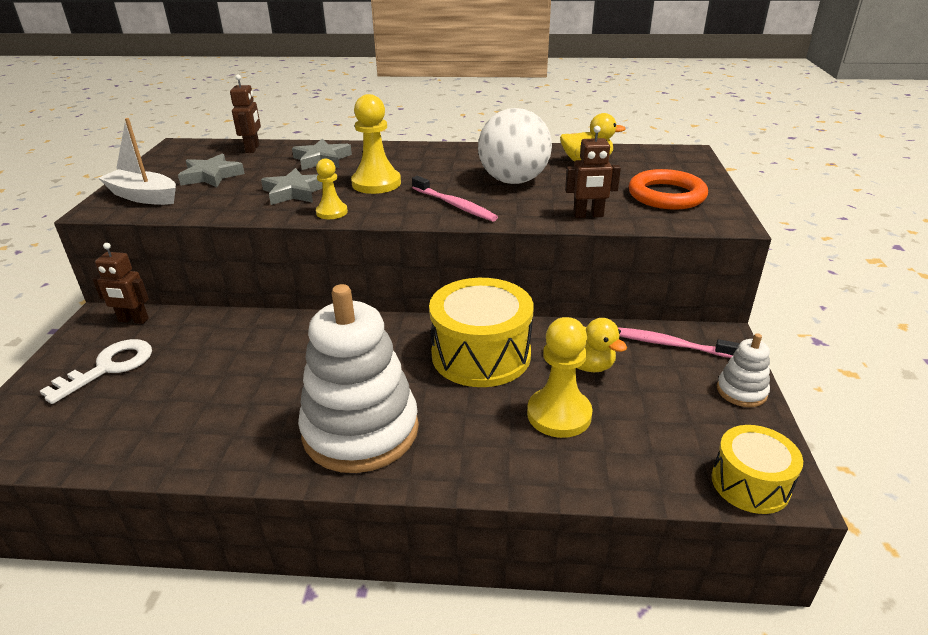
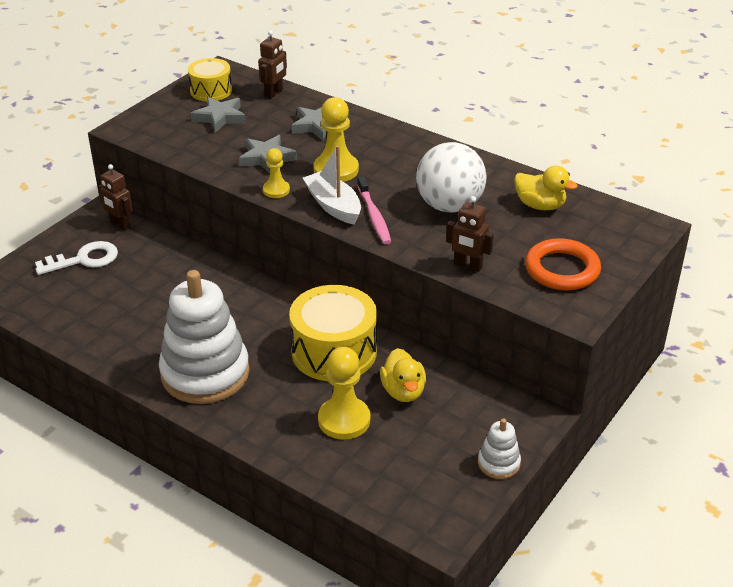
camera: 30 degrees right, 5 degrees up
(143, 196) = (158, 125): white boat -> white boat (333, 206)
(668, 344) = (487, 404): pink toothbrush -> none
(750, 483) = (422, 523): yellow drum -> yellow drum (211, 91)

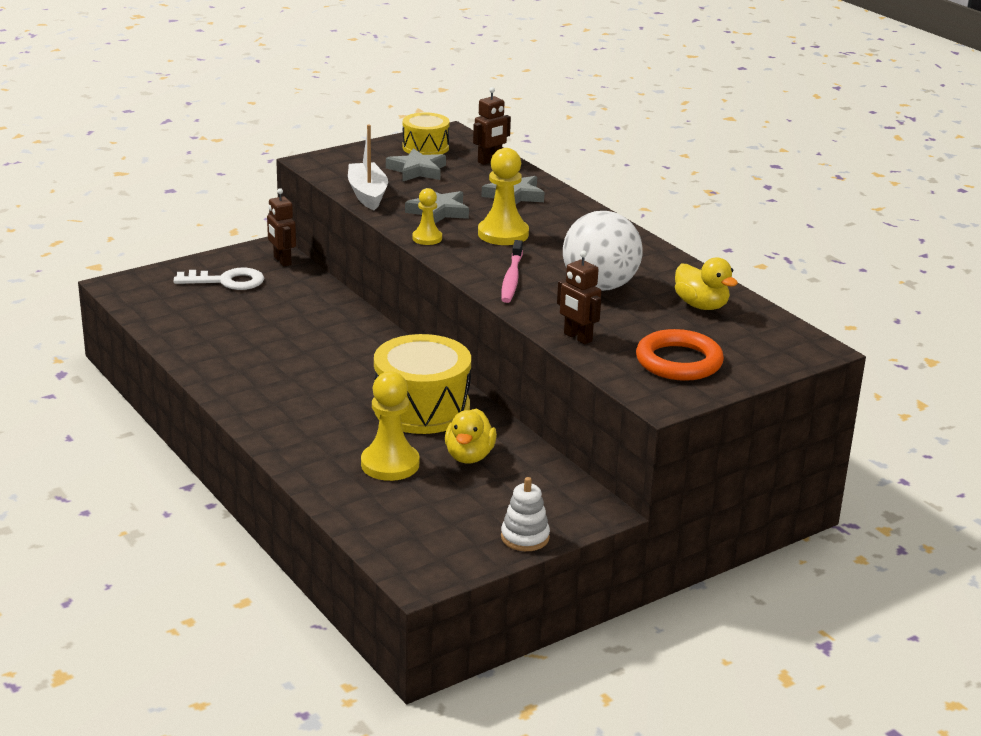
camera: 20 degrees right, 10 degrees down
(205, 373) = (279, 395): white stacking toy -> none
(333, 206) = (476, 262): white boat -> white boat (367, 194)

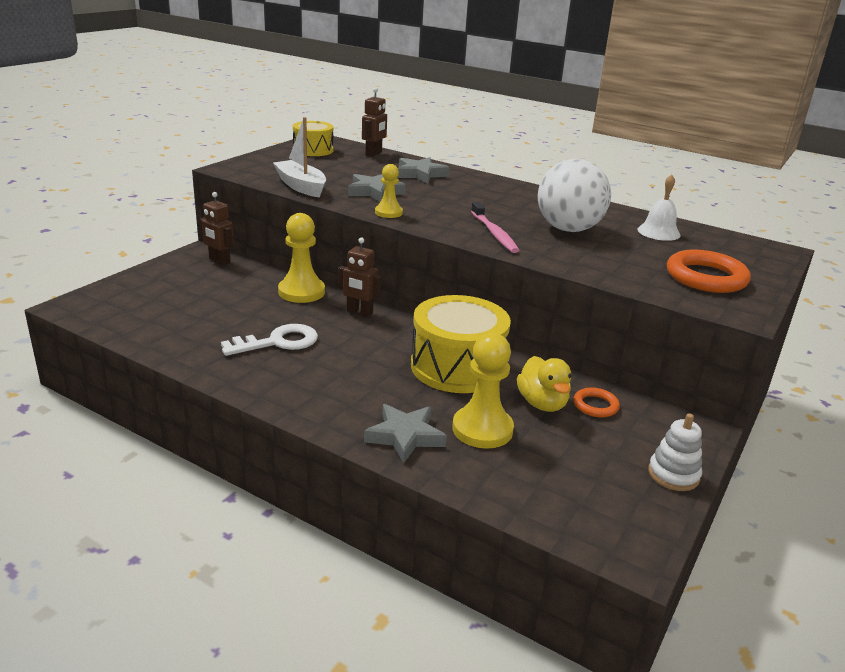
camera: 25 degrees left, 0 degrees up
(227, 281) = (181, 286): white key -> white key (278, 342)
(417, 170) = (324, 166): grey star -> grey star (405, 436)
(503, 234) = (446, 202): yellow pawn -> yellow pawn (301, 292)
(520, 469) = (595, 405): none -> orange ring
(577, 337) = (606, 272): brown robot -> brown robot (359, 312)
(701, 305) = (658, 232): yellow duck -> white bell

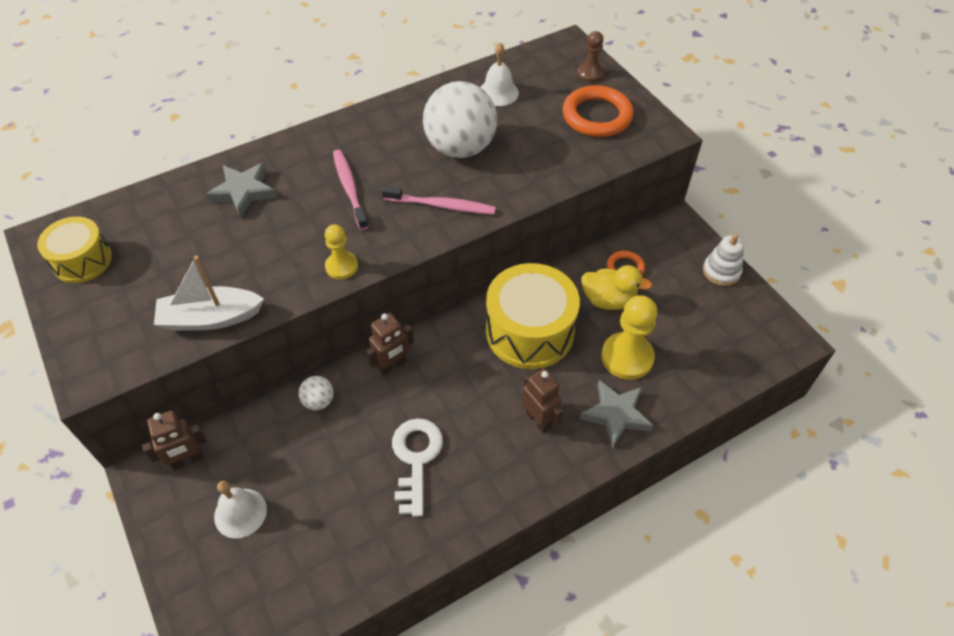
camera: 60 degrees left, 25 degrees up
(188, 287) = (240, 513): none -> white bell
(301, 292) = (318, 401): yellow pawn -> white ball
(374, 154) = (143, 206): brown robot -> brown robot (539, 420)
(374, 192) = (272, 255): grey star -> none
(467, 201) = (350, 189): none -> pink toothbrush
(758, 266) = (590, 74): none -> brown pawn

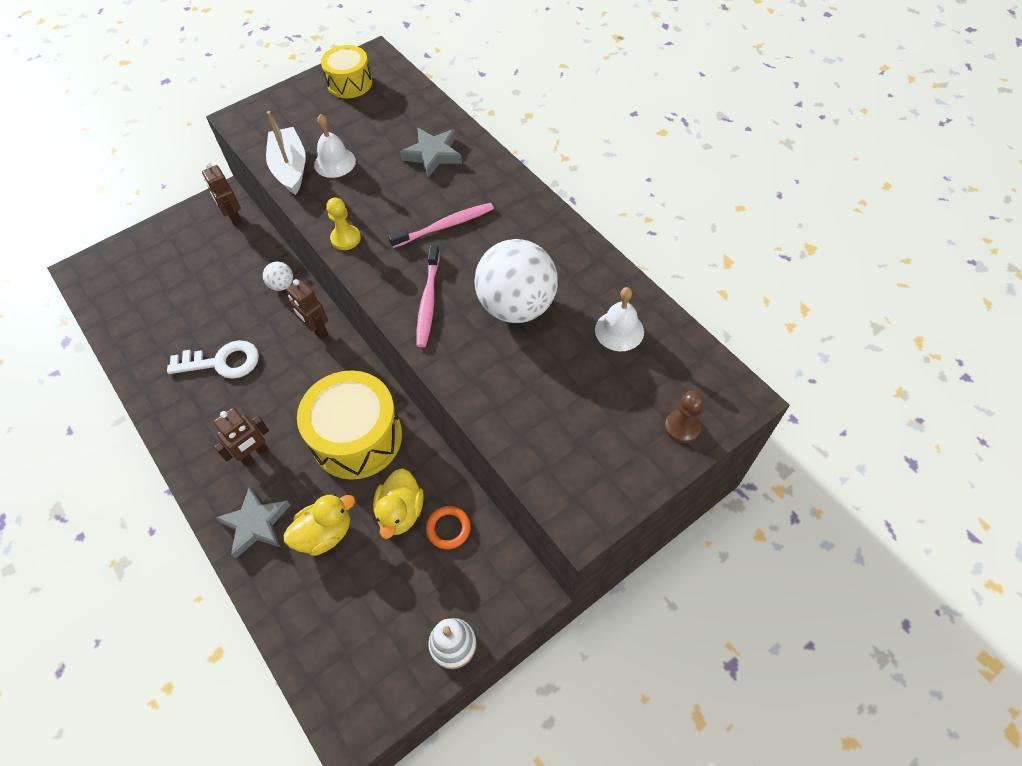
camera: 85 degrees right, 5 degrees up
(240, 513) = (187, 258): white bell -> white bell (335, 162)
(597, 116) = (598, 438): orange ring -> none
(627, 357) = (325, 533): yellow pawn -> yellow duck

